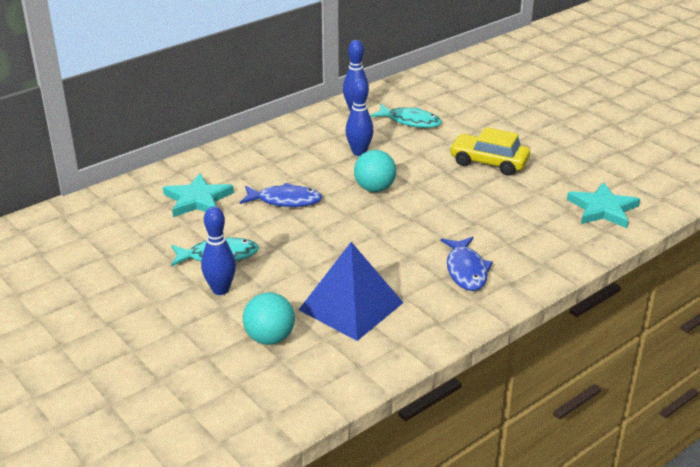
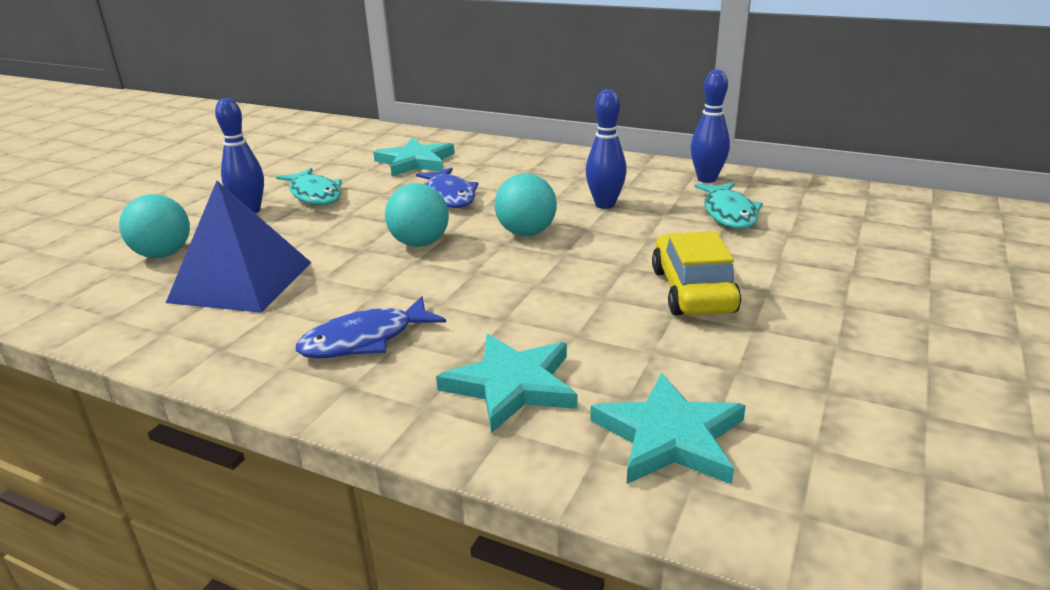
camera: 65 degrees right, 5 degrees down
(354, 228) = (420, 243): none -> turquoise ball
(541, 236) = (512, 385): none -> turquoise star

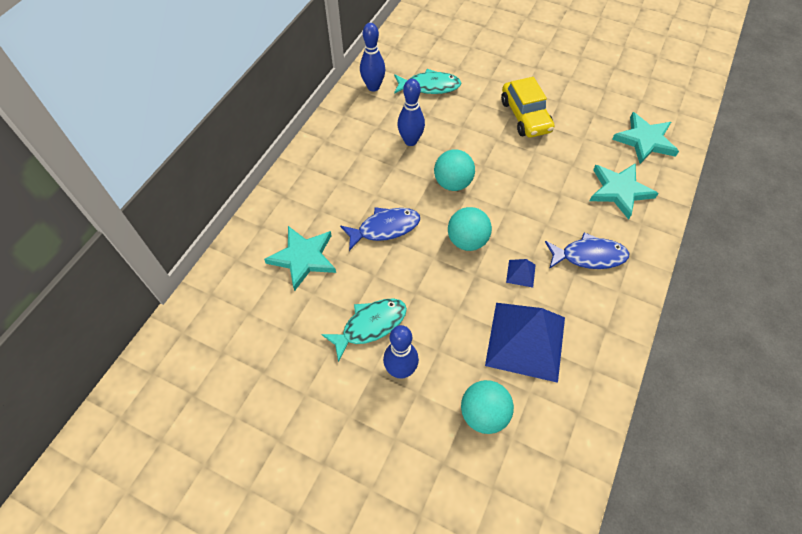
camera: 90 degrees left, 30 degrees up
(352, 280) = (520, 273): none -> blue pyramid
(365, 340) = (589, 256): blue fish -> blue fish turned 60 degrees counterclockwise
(692, 291) = (525, 116): yellow car -> yellow car turned 105 degrees counterclockwise

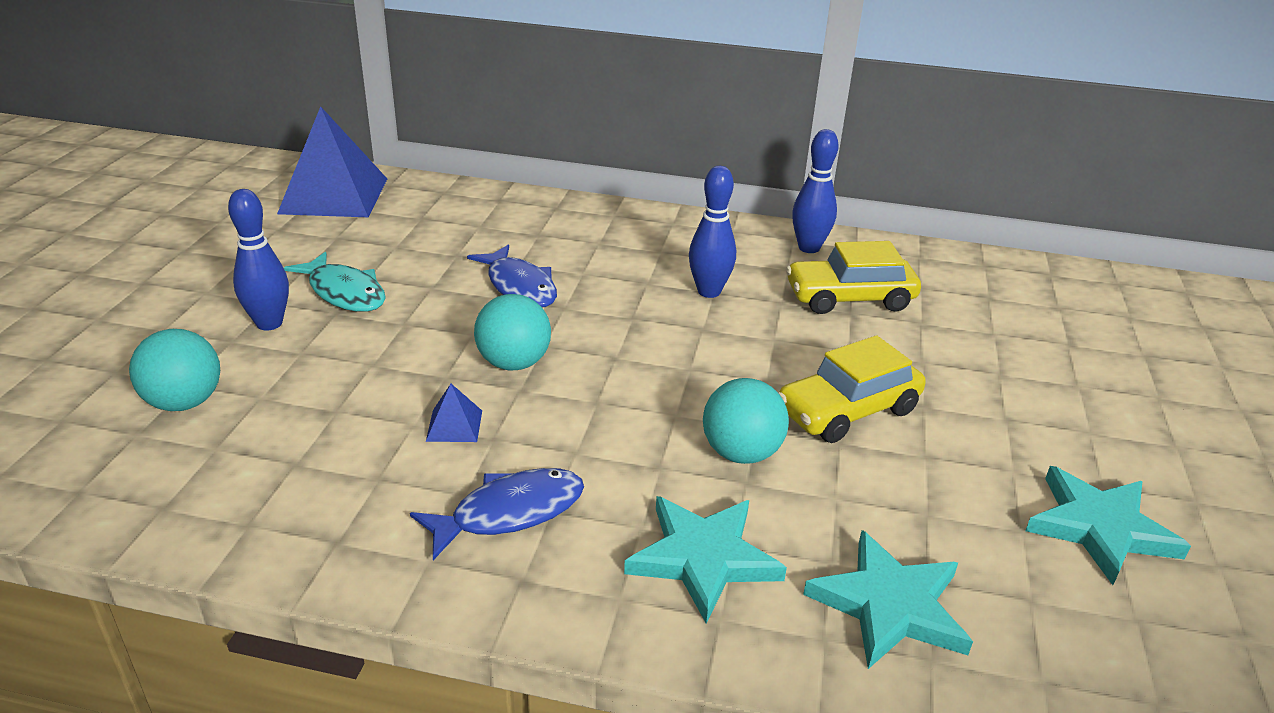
camera: 75 degrees right, 25 degrees down
(303, 258) = (453, 233): turquoise star -> turquoise star (1100, 528)
(430, 86) = (849, 298): turquoise fish -> yellow car
(452, 183) = (634, 339): turquoise ball -> turquoise ball (741, 453)
(525, 341) = (313, 438): blue pyramid -> blue pyramid (334, 195)
(589, 256) = (510, 512): blue fish -> blue fish turned 105 degrees counterclockwise

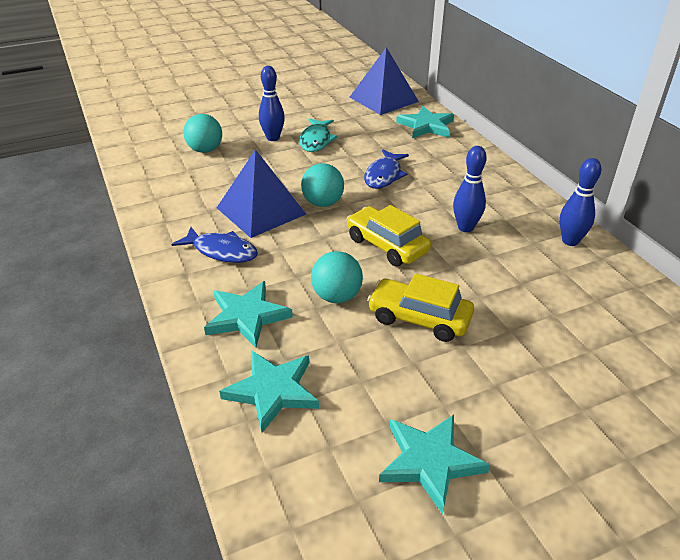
camera: 55 degrees right, 5 degrees up
(454, 203) = (426, 126): none -> turquoise star
(454, 425) = (261, 211): blue pyramid -> blue pyramid, size x2.48
(849, 298) = (537, 277): yellow car -> yellow car (387, 245)

